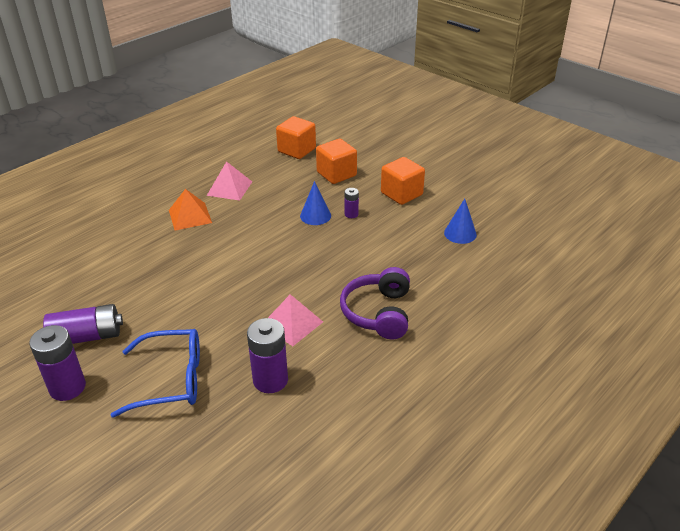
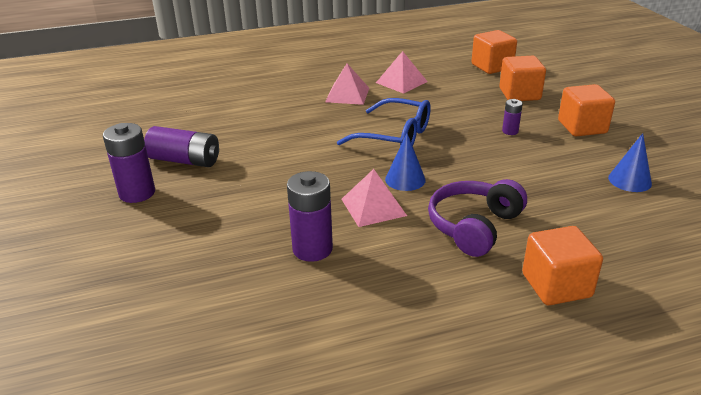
camera: 30 degrees right, 5 degrees down
(171, 380) = (223, 216): blue glasses -> blue glasses (395, 136)
(190, 216) = (347, 95): orange pyramid -> pink pyramid
(315, 216) = (470, 123): blue cone -> blue cone (405, 179)
(461, 340) = (556, 285): none -> orange cube

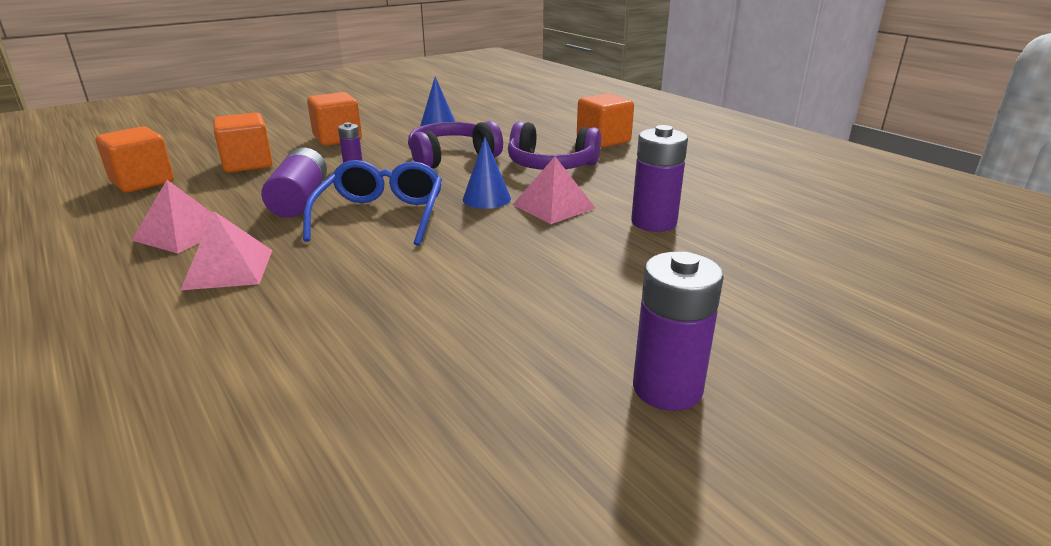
camera: 110 degrees left, 5 degrees down
(185, 160) = (530, 373): purple battery -> purple battery (299, 200)
(513, 176) = (451, 158): none -> purple headphones

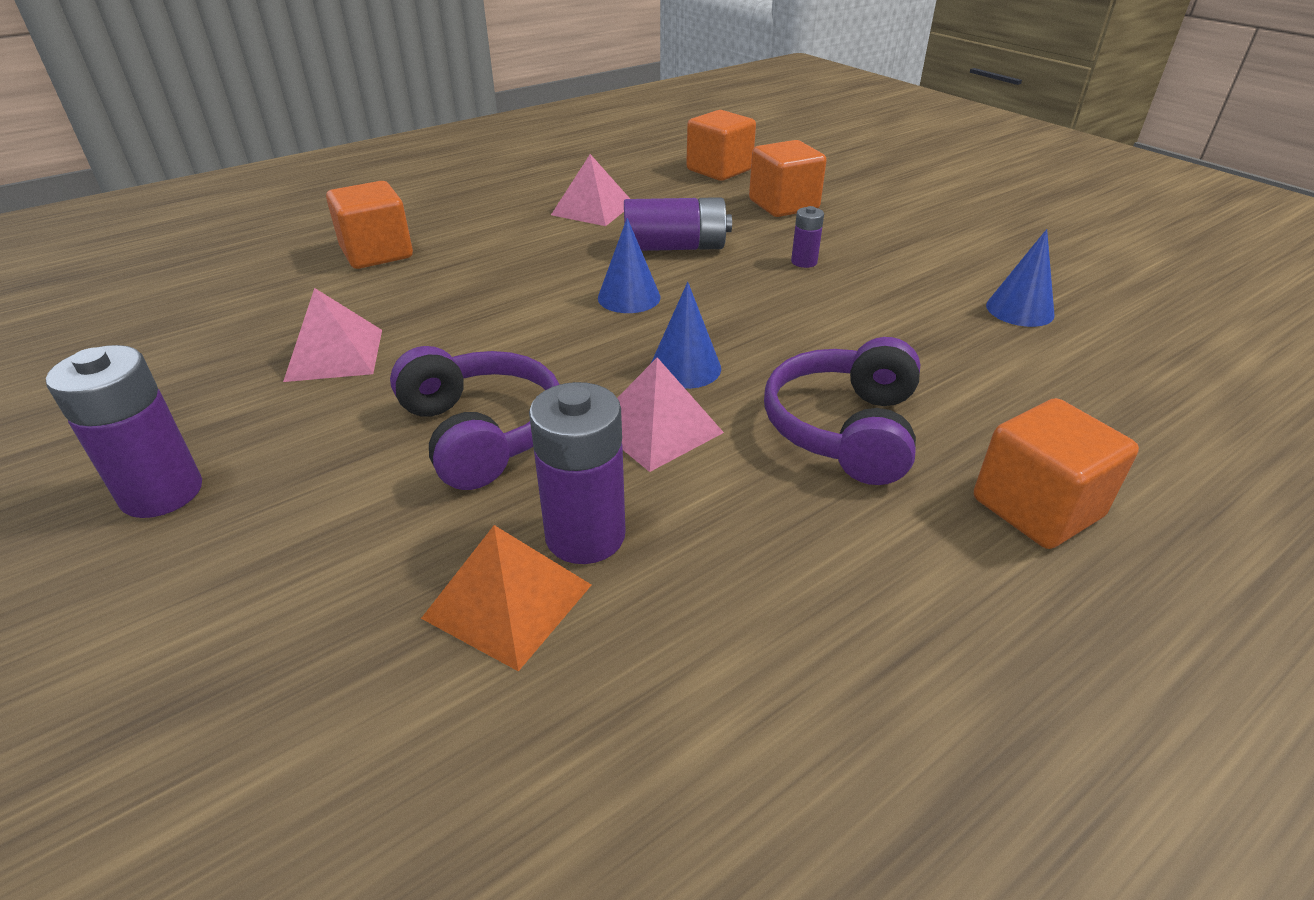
camera: 90 degrees right, 10 degrees up
(229, 269) = (513, 240): pink pyramid -> pink pyramid (335, 354)
(337, 138) = (901, 241): orange cube -> orange cube (377, 253)
(381, 215) = (629, 297): blue glasses -> blue cone
(451, 158) = (852, 331): purple headphones -> purple headphones (481, 433)
(710, 239) = (508, 601): none -> orange pyramid

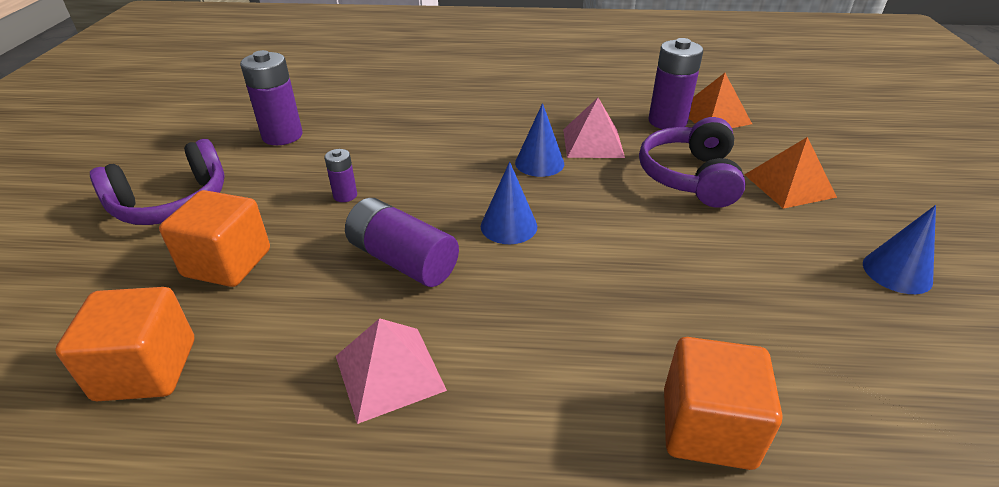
camera: 140 degrees left, 0 degrees up
(162, 493) = (898, 219): purple battery -> purple battery (282, 136)
(329, 483) = (789, 185): none -> orange pyramid
(335, 354) = (779, 278): pink pyramid -> none
(844, 429) = (508, 110): purple headphones -> purple headphones (172, 204)
(1019, 310) = (315, 115): blue cone -> blue cone (897, 272)
(1036, 508) = (486, 69): orange cube -> none

